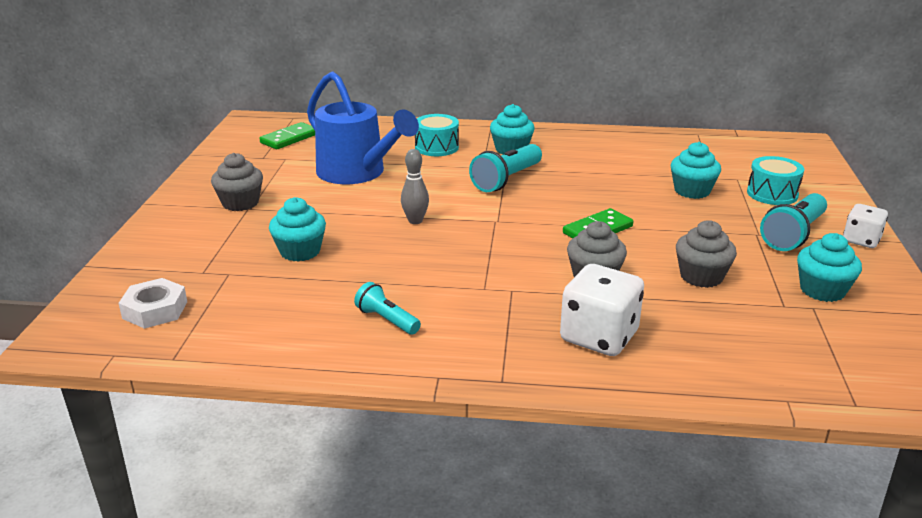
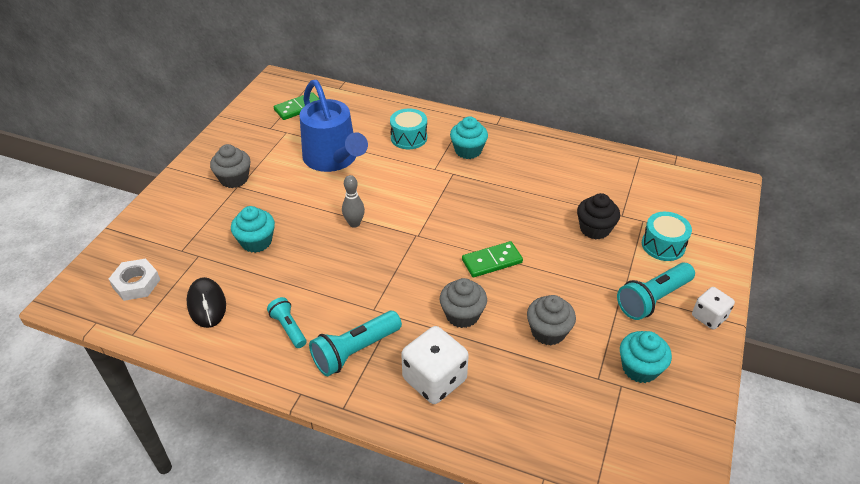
camera: 15 degrees right, 15 degrees up
(265, 315) = (207, 304): none -> black mouse
(506, 180) = (447, 188): turquoise flashlight -> turquoise flashlight (355, 351)
(692, 191) = (595, 229): turquoise cupcake -> black cupcake

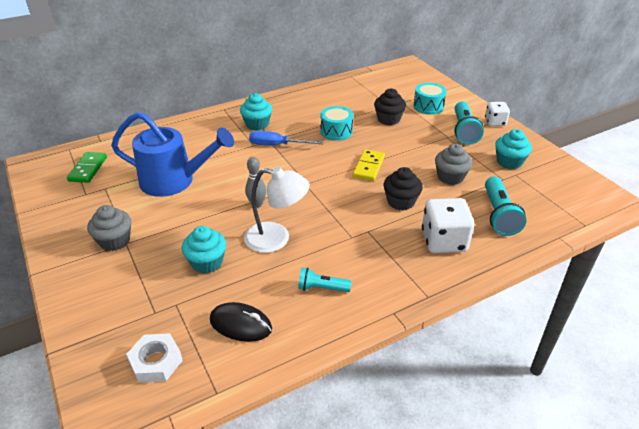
camera: 50 degrees left, 5 degrees down
(322, 263) = (276, 239): none -> white lamp
(355, 351) = (381, 265): turquoise flashlight -> turquoise flashlight (498, 215)
(409, 138) = (206, 139): turquoise drum -> turquoise drum (336, 131)
(451, 182) = (277, 145): none -> blue screwdriver
(462, 315) = (401, 201): grey cupcake -> black cupcake
(492, 261) = (369, 167): green domino -> yellow domino

